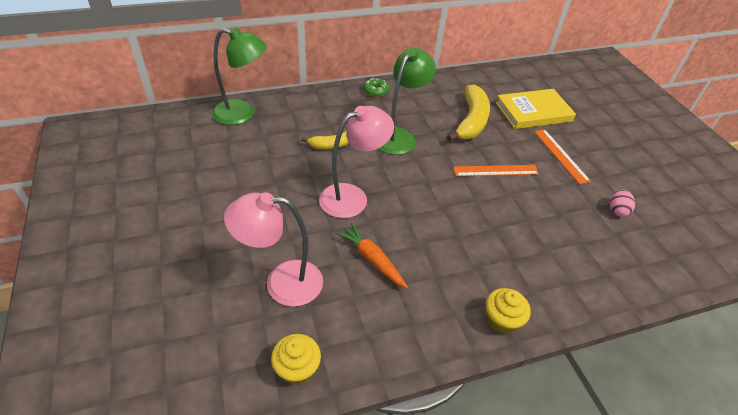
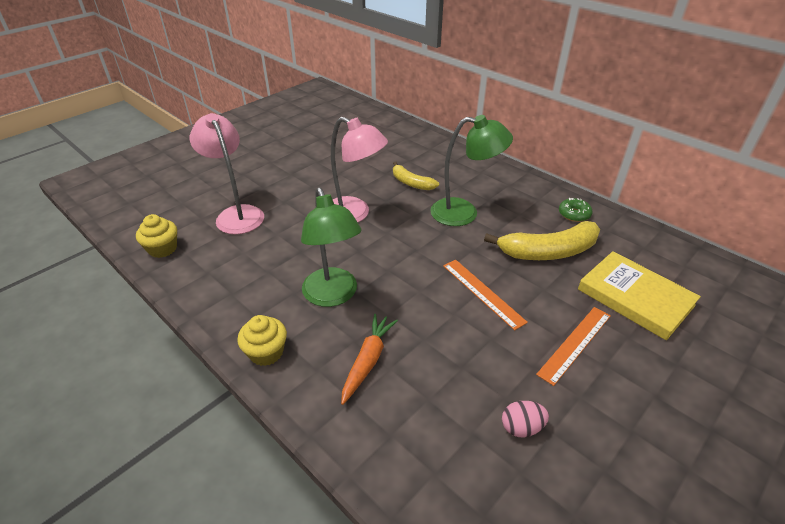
camera: 65 degrees right, 5 degrees down
(242, 114) = (401, 131): green lamp -> green lamp (333, 296)
(372, 259) = (289, 248): orange carrot -> orange carrot (368, 361)
(376, 91) = (515, 178): green donut -> green donut (574, 214)

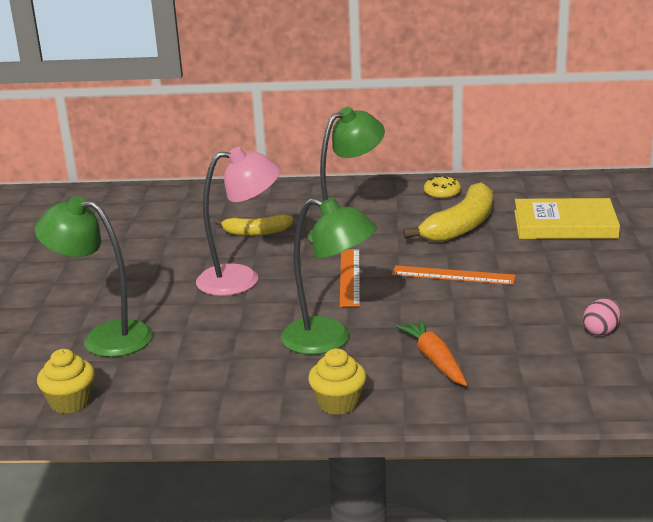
camera: 40 degrees left, 15 degrees down
(237, 214) = (104, 337): pink lamp -> green lamp
(574, 214) = (442, 193): green donut -> yellow donut
(575, 344) = (565, 270): orange ruler -> orange ruler (349, 277)

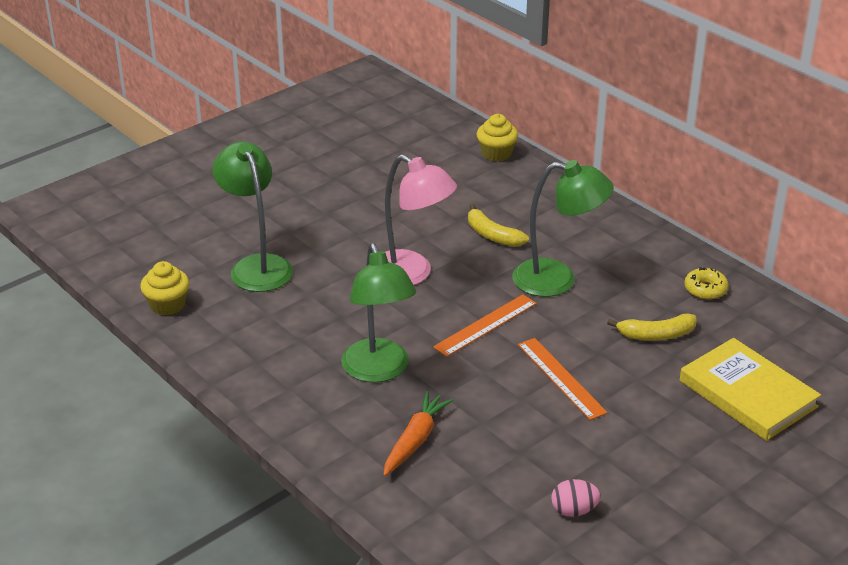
camera: 45 degrees right, 10 degrees up
(338, 403) = (301, 425): yellow cupcake -> yellow cupcake (496, 153)
(461, 226) = (656, 335): yellow banana -> yellow banana, size x0.59

